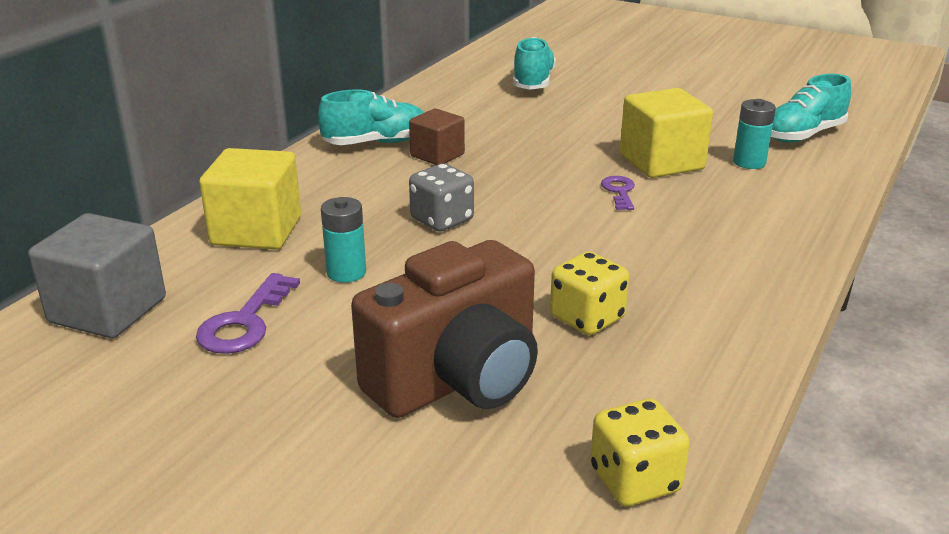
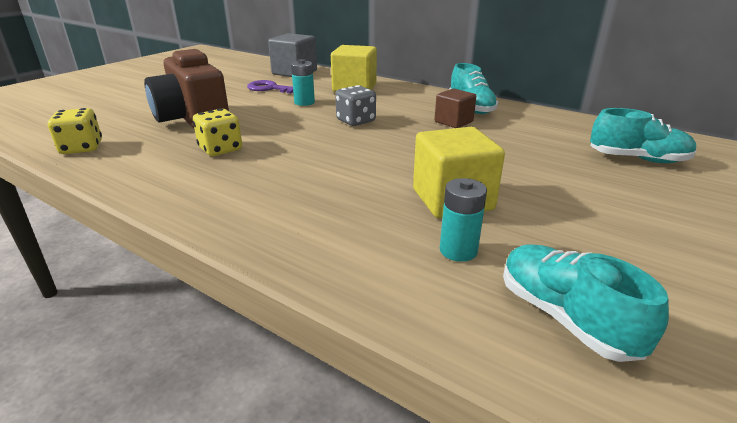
camera: 95 degrees right, 0 degrees up
(619, 192) = (389, 174): purple key -> none

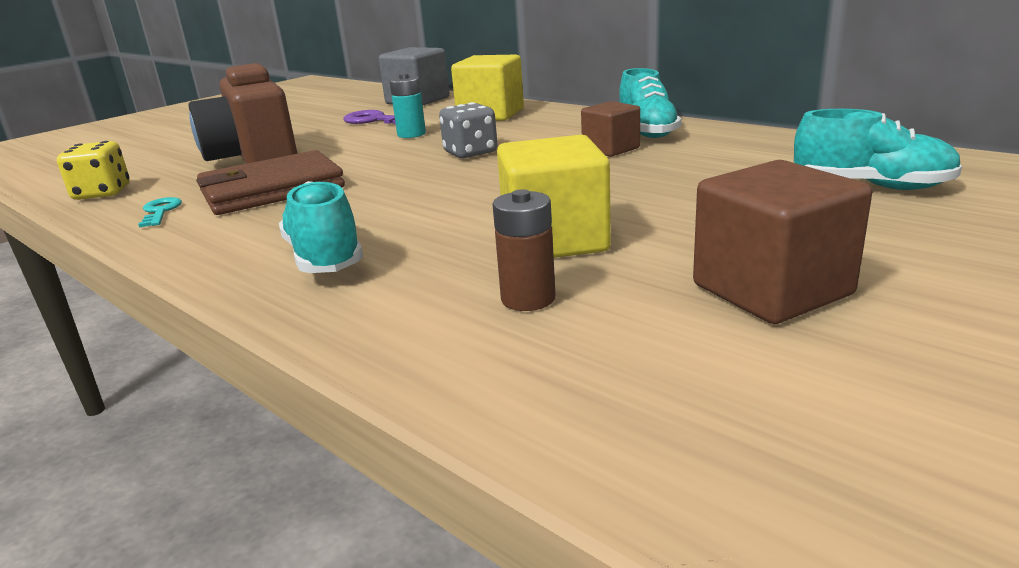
camera: 10 degrees right, 5 degrees down
(139, 167) = (160, 211): none -> turquoise key
(220, 149) = (272, 190): yellow dice -> brown wallet
(458, 250) = (528, 298): turquoise battery -> brown battery
(565, 317) = (638, 376): turquoise shoe -> turquoise shoe (325, 258)
(616, 243) = (771, 290): none -> brown cube

